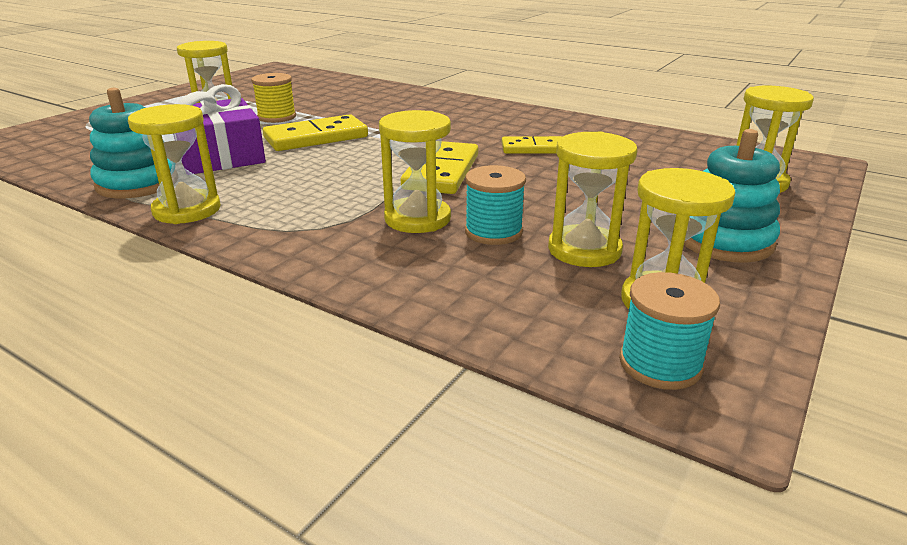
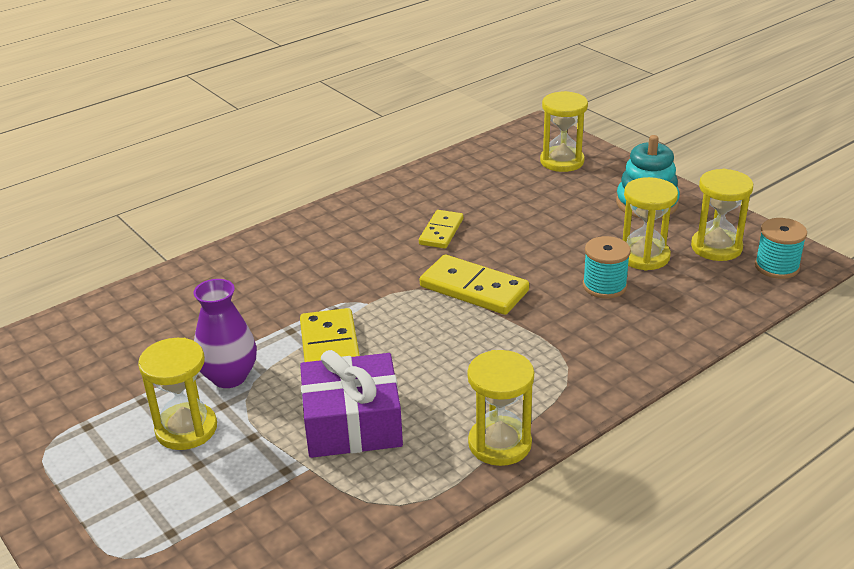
camera: 70 degrees left, 5 degrees up
(137, 183) = (410, 483): turquoise stacking toy -> none
(277, 117) = (229, 377): yellow spool -> purple vase
(417, 219) = (569, 316): yellow hourglass -> none

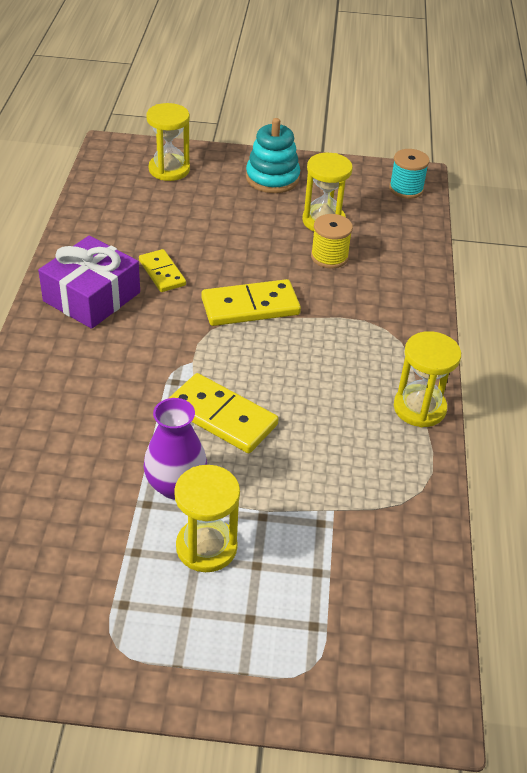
camera: 50 degrees left, 10 degrees up
(352, 423) = (314, 458): purple gift -> purple gift (92, 297)
(604, 286) = (329, 257): turquoise spool -> yellow spool
(716, 247) = (356, 192): yellow hourglass -> none

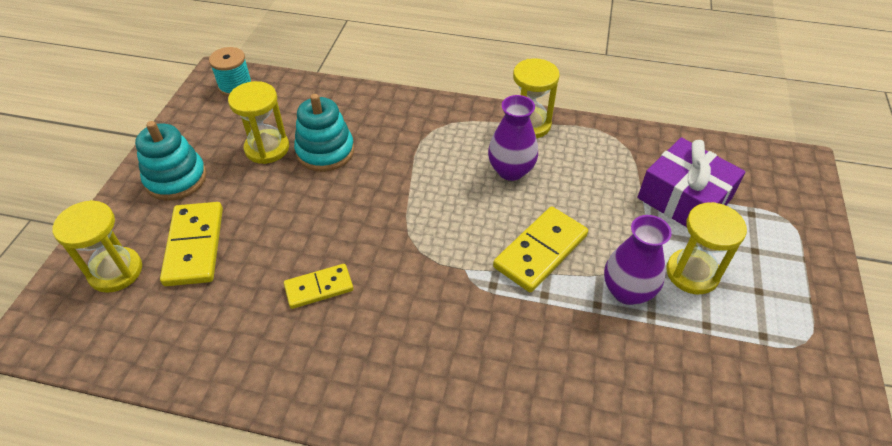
camera: 80 degrees left, 5 degrees up
(92, 297) = (347, 359): purple gift -> purple gift (684, 198)
(250, 307) = (389, 217): yellow domino -> yellow domino (195, 246)
(329, 257) = (325, 151): yellow spool -> turquoise stacking toy
(336, 392) = (511, 170): none -> purple vase

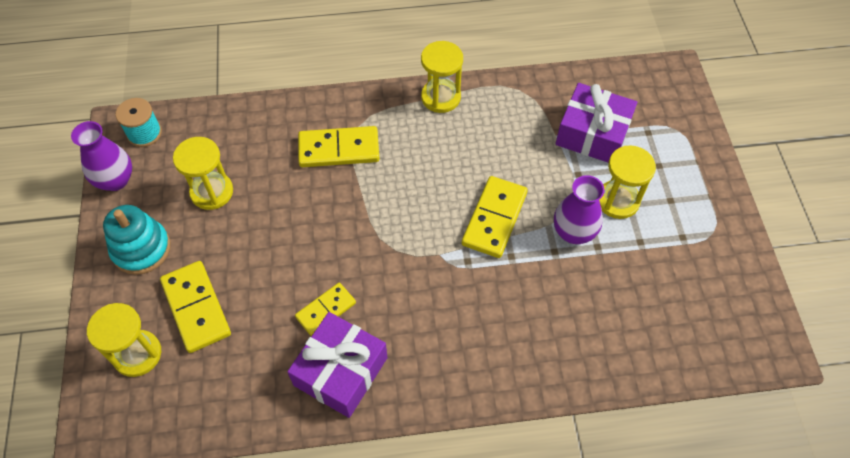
camera: 20 degrees left, 10 degrees up
(303, 355) = (340, 371): none -> purple gift
(325, 151) = (268, 179): turquoise stacking toy -> none
(406, 143) = (339, 149): none -> yellow domino
(511, 170) = (442, 149): purple vase -> purple vase (115, 180)

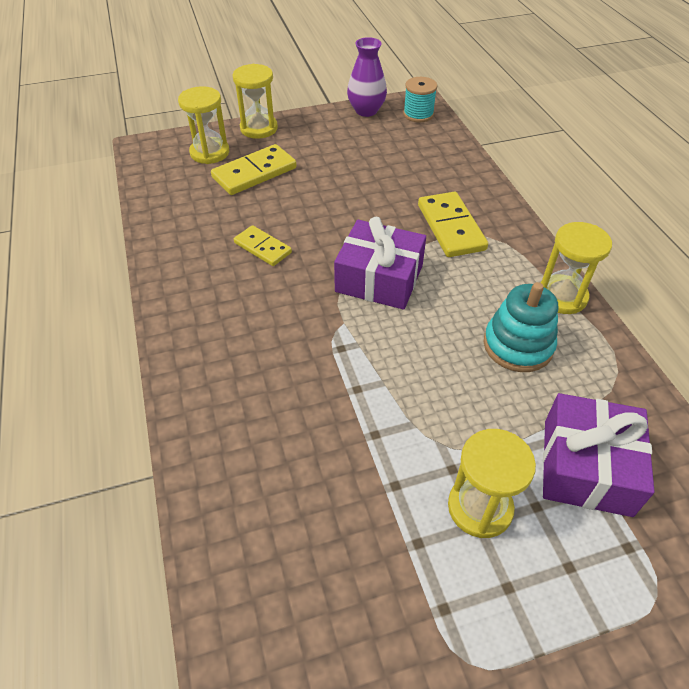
camera: 80 degrees right, 10 degrees down
(141, 249) = (304, 135): turquoise stacking toy -> turquoise stacking toy (518, 345)
(212, 192) = (371, 159): yellow hourglass -> yellow hourglass (259, 128)
(340, 371) = (199, 267): purple gift -> purple gift (379, 278)
(494, 218) = (405, 366): yellow domino -> none
(573, 232) = (409, 454): purple vase -> none

